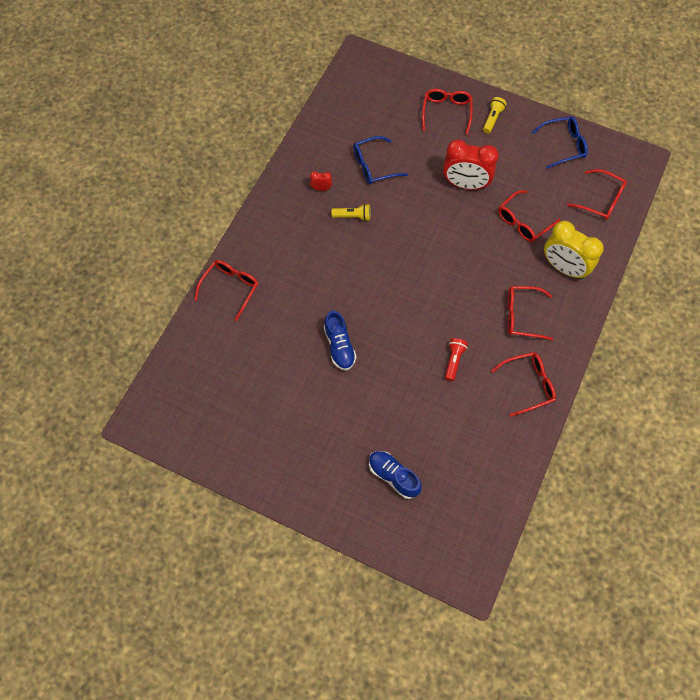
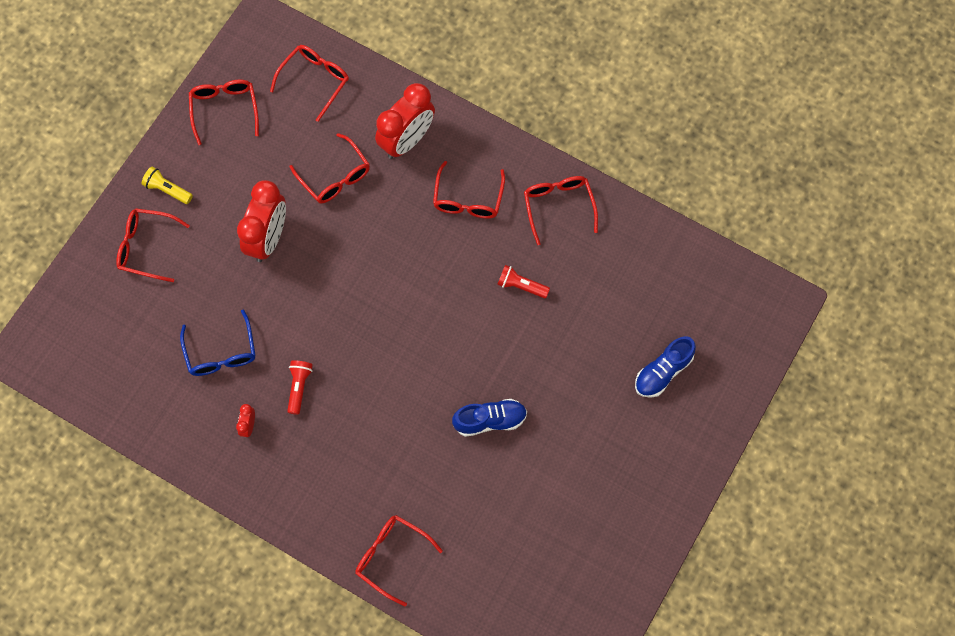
camera: 85 degrees left, 5 degrees up
(353, 216) = (299, 387): yellow flashlight -> red flashlight
(564, 145) = (224, 109): blue glasses -> red glasses
(564, 268) = (407, 141): yellow clock -> red clock

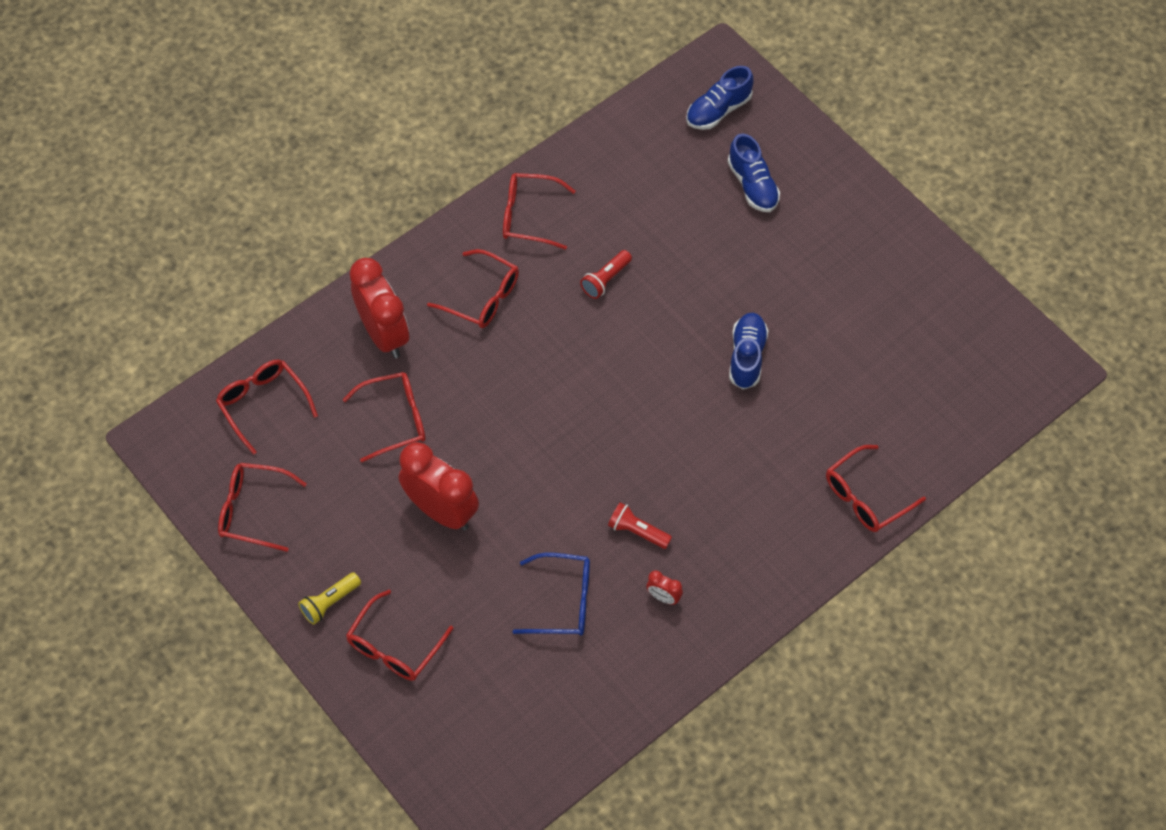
camera: 70 degrees left, 10 degrees down
(729, 319) = (718, 110): none -> blue shoe

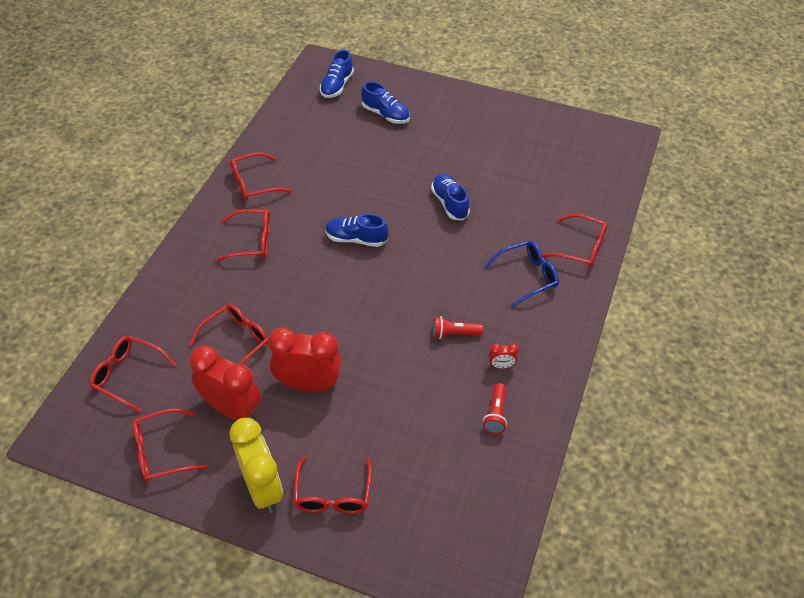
camera: 30 degrees left, 10 degrees down
(330, 602) = (263, 488): yellow flashlight -> yellow clock
(384, 334) = (195, 292): red clock -> red clock (232, 409)
(563, 601) = (435, 401): blue glasses -> blue glasses (527, 276)
(603, 352) = (356, 239): none -> blue shoe
(606, 280) = (329, 198): red flashlight -> red flashlight (495, 414)
(866, 497) = (581, 248): red glasses -> red glasses turned 90 degrees counterclockwise

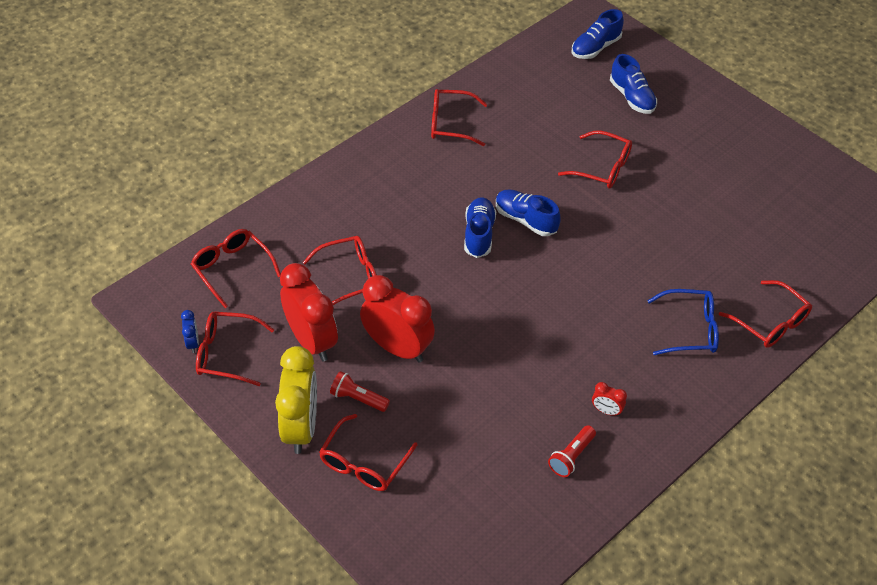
camera: 25 degrees right, 0 degrees up
(125, 455) = (193, 343): none -> blue clock
(252, 241) = (418, 183): red glasses -> red glasses (602, 168)
(450, 203) = (648, 219): blue shoe -> blue shoe (479, 234)
(454, 333) = (575, 358): red flashlight -> red flashlight (358, 398)

